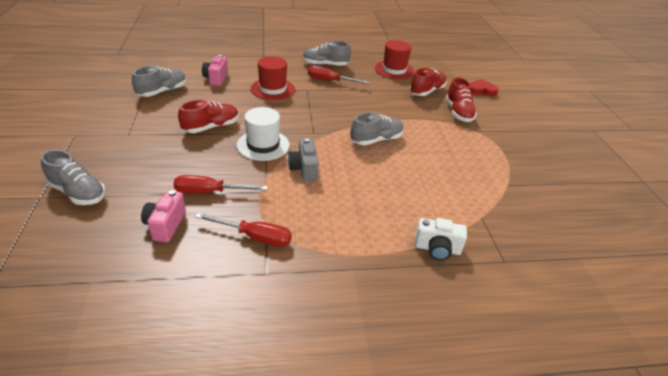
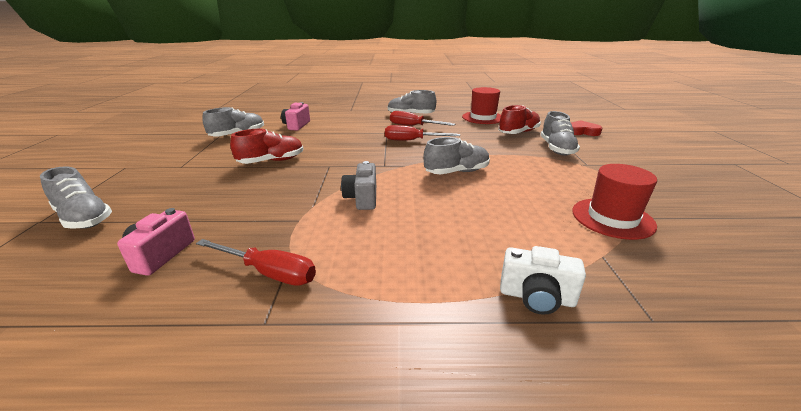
camera: 10 degrees right, 10 degrees down
(210, 192) = (237, 220): red screwdriver -> red screwdriver (412, 140)
(263, 145) = (322, 176): white hat -> none
(272, 89) = (351, 132): red hat -> red hat (612, 218)
(458, 112) = (556, 149): red shoe -> grey shoe

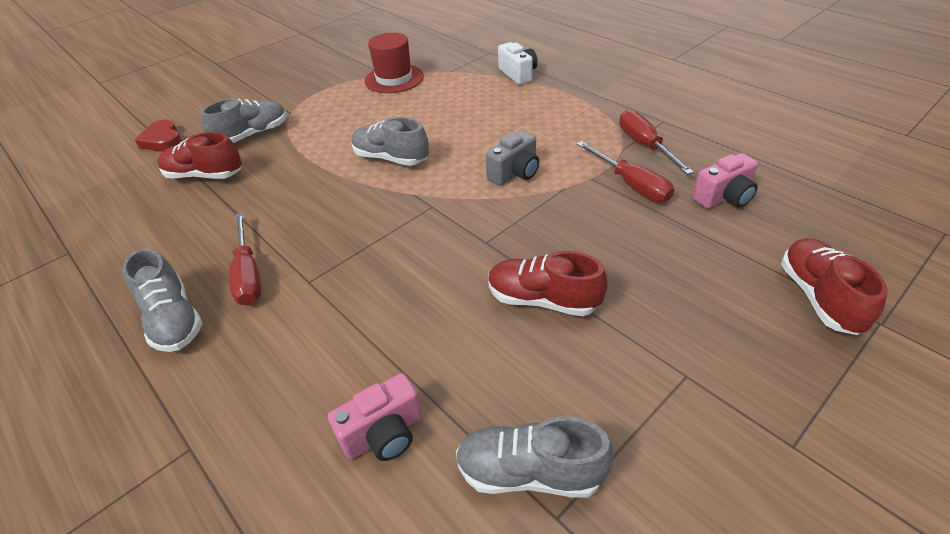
camera: 130 degrees left, 15 degrees up
(84, 218) = (819, 297): grey shoe -> red shoe
(412, 140) = (323, 235): red screwdriver -> red screwdriver (631, 184)
(483, 118) = (137, 233): red hat -> none

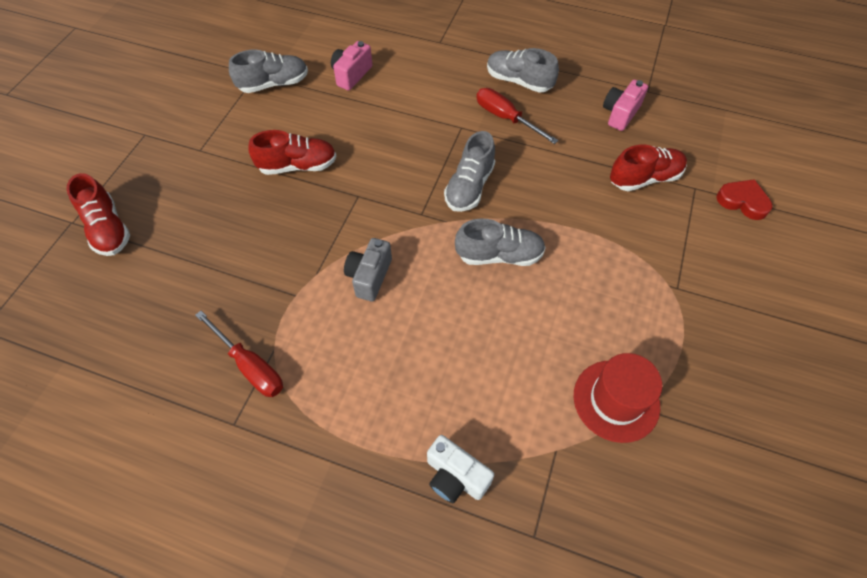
camera: 150 degrees right, 15 degrees up
(252, 135) = (666, 238): grey shoe -> grey shoe (469, 187)
(631, 184) = (255, 298): red screwdriver -> none
(724, 197) = (168, 310): pink camera -> pink camera (620, 114)

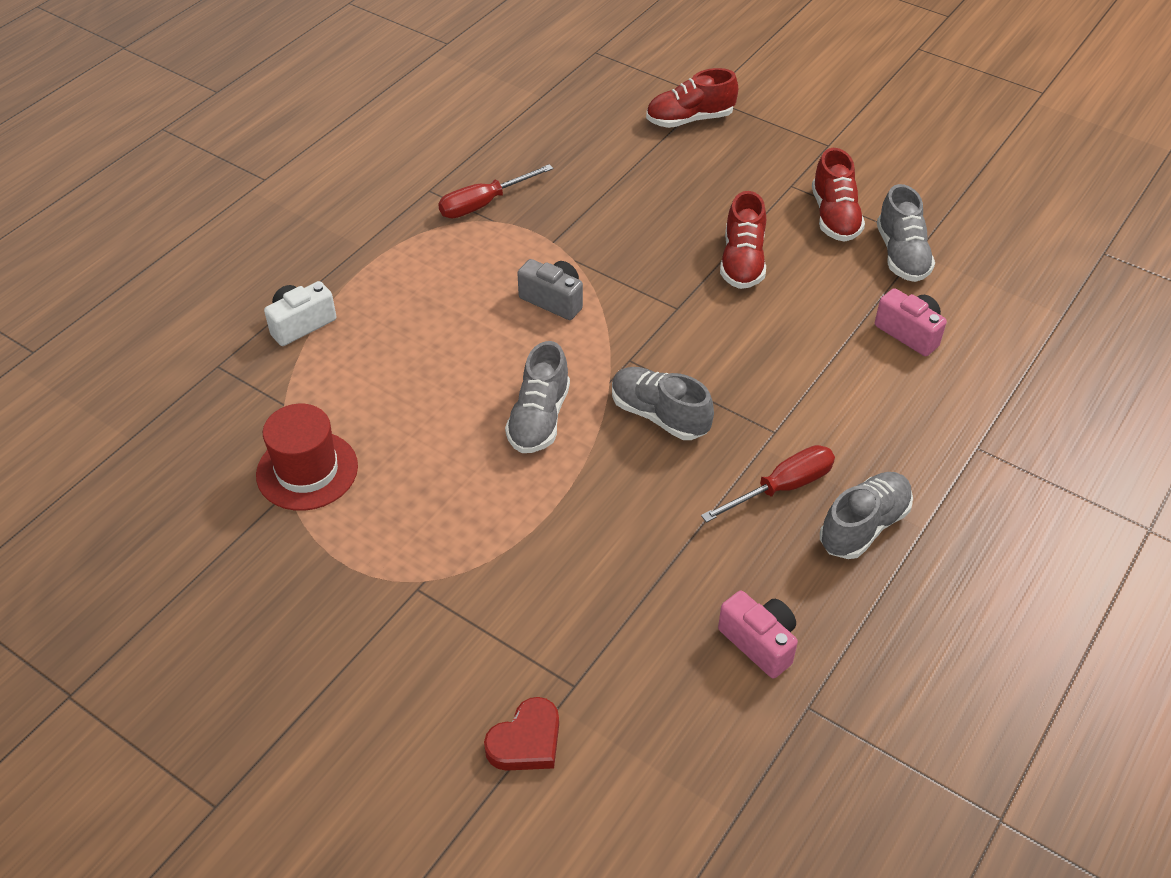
camera: 105 degrees right, 10 degrees down
(644, 178) = (613, 624): red shoe -> red shoe (834, 217)

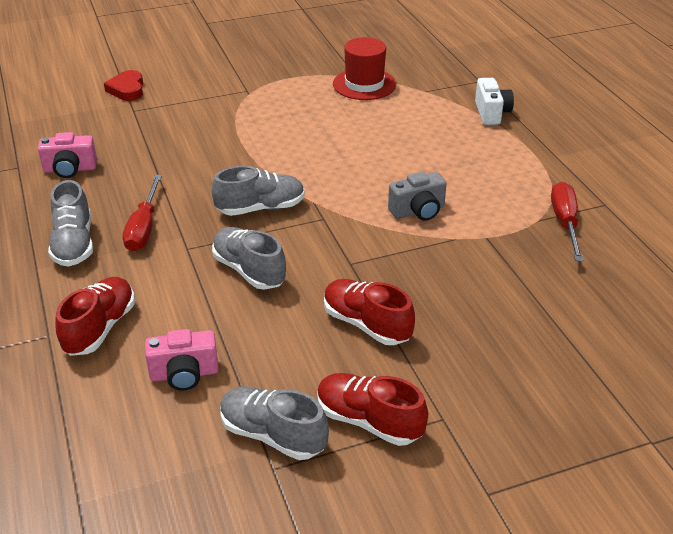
camera: 125 degrees right, 10 degrees down
(539, 419) = (314, 164): grey shoe -> grey shoe (249, 270)
(689, 119) = (613, 403): red shoe -> red shoe (100, 328)

